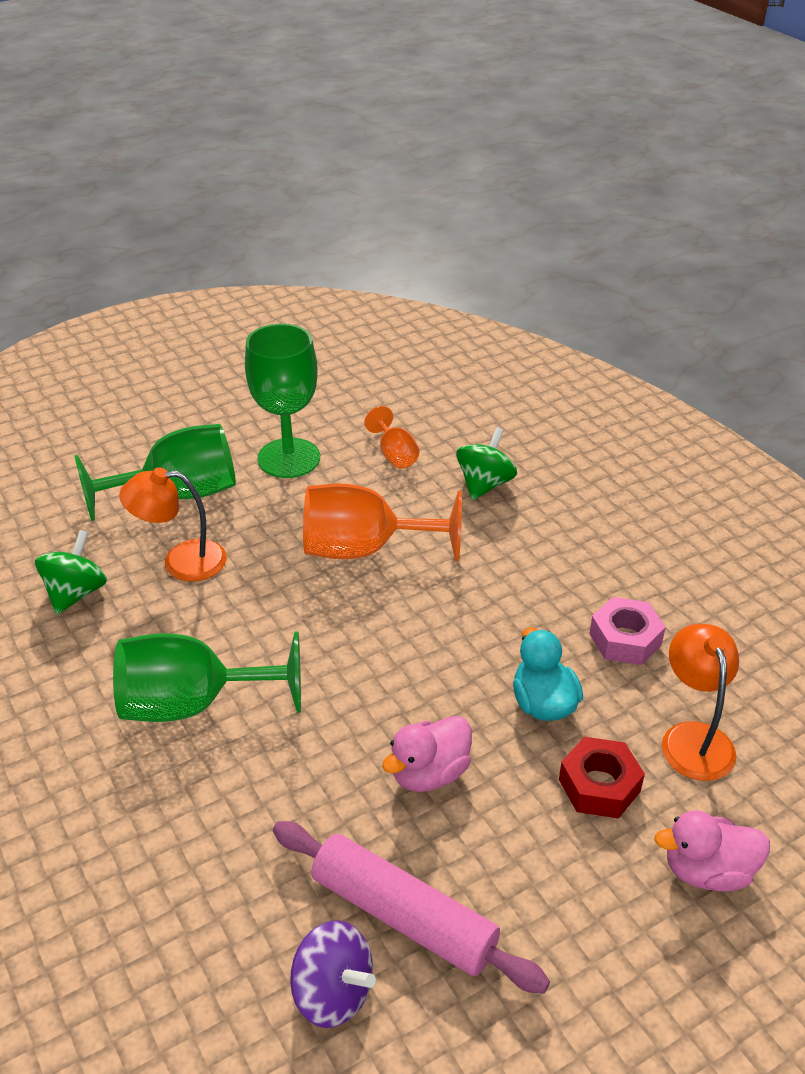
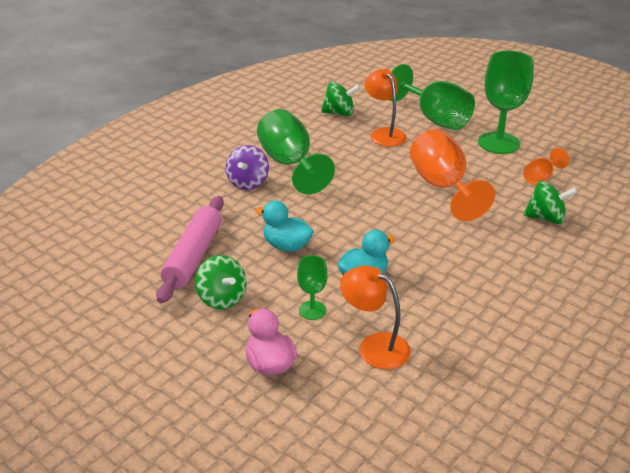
camera: 70 degrees right, 5 degrees down
(333, 992) = (144, 245): purple spinning top -> purple spinning top (248, 183)
(429, 773) = (286, 246): pink duck -> turquoise duck
(535, 898) = (222, 298): none -> green spinning top
(599, 785) = (312, 310): red nut -> green goblet
(625, 639) = (444, 303): pink nut -> none
(693, 738) = (374, 346): orange lamp -> orange lamp turned 120 degrees counterclockwise

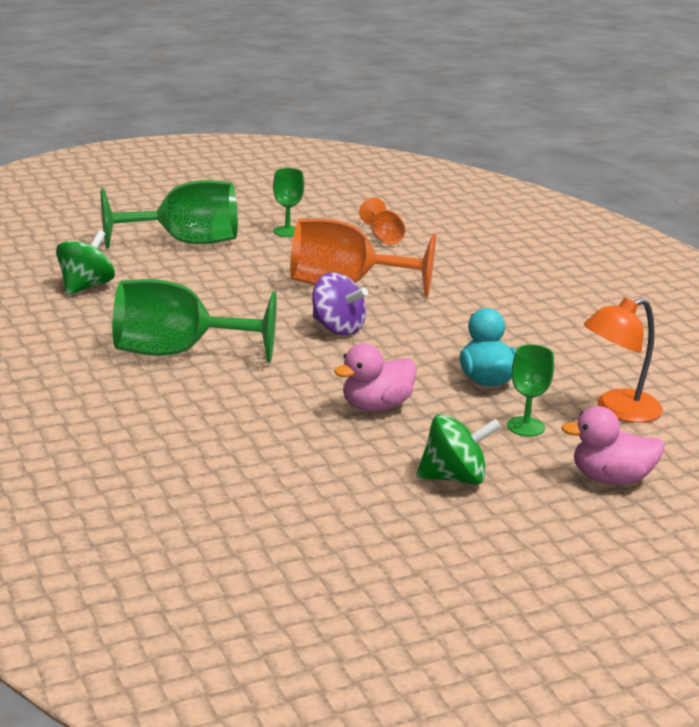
camera: 65 degrees left, 10 degrees down
(193, 256) = (337, 475): pink rolling pin -> none
(248, 183) = (190, 392): purple spinning top -> purple spinning top (337, 328)
(286, 246) = (376, 406): turquoise duck -> pink duck
(384, 134) = (180, 278): orange lamp -> none
(498, 143) = (287, 231): green goblet -> green goblet, size x0.50
(546, 218) = (462, 260): green spinning top -> none

